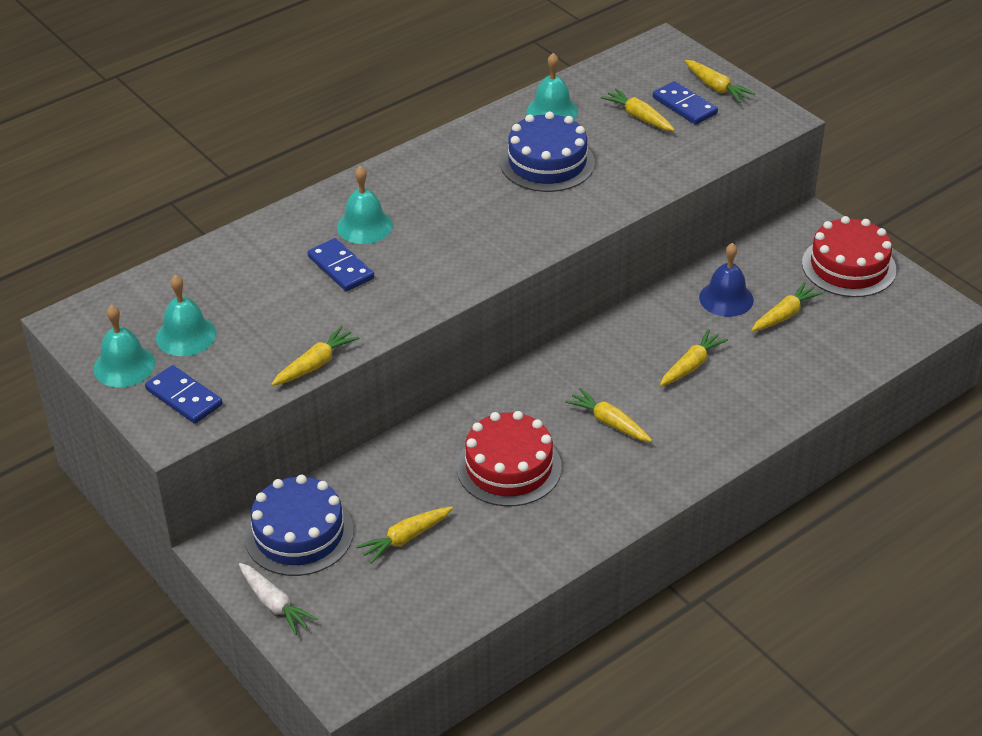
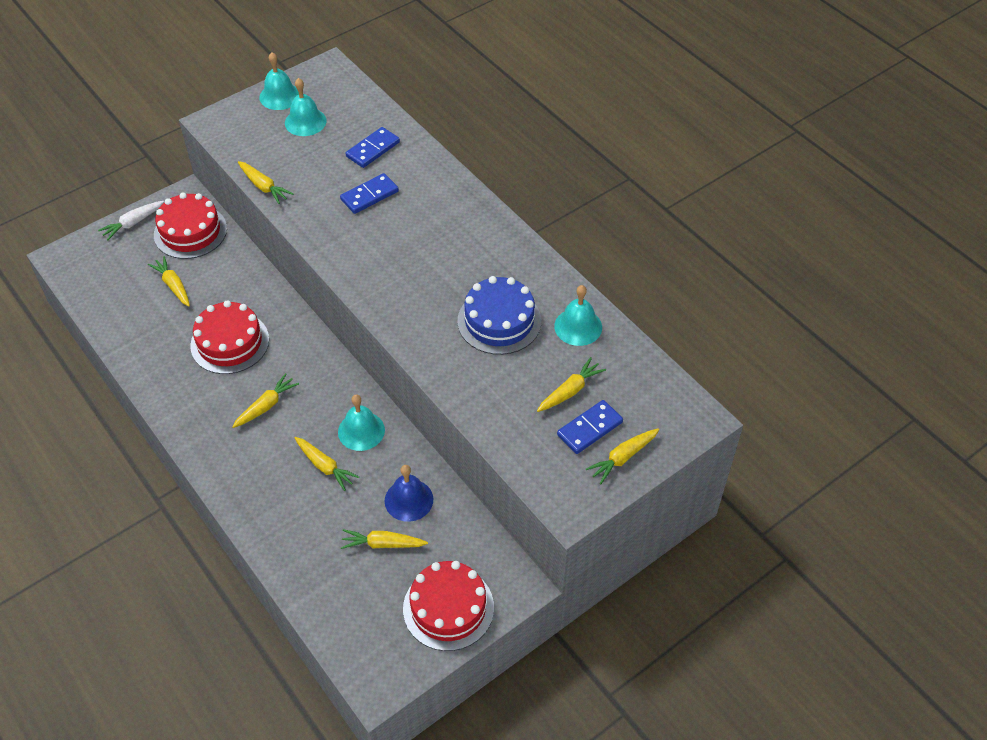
camera: 90 degrees right, 10 degrees up
(184, 397) = (243, 125): blue domino -> blue domino (373, 149)
(299, 534) = (190, 231): blue cake -> red cake
(364, 226) = (419, 207): turquoise bell -> turquoise bell (361, 431)
(784, 315) = (383, 544): yellow carrot -> yellow carrot turned 135 degrees clockwise

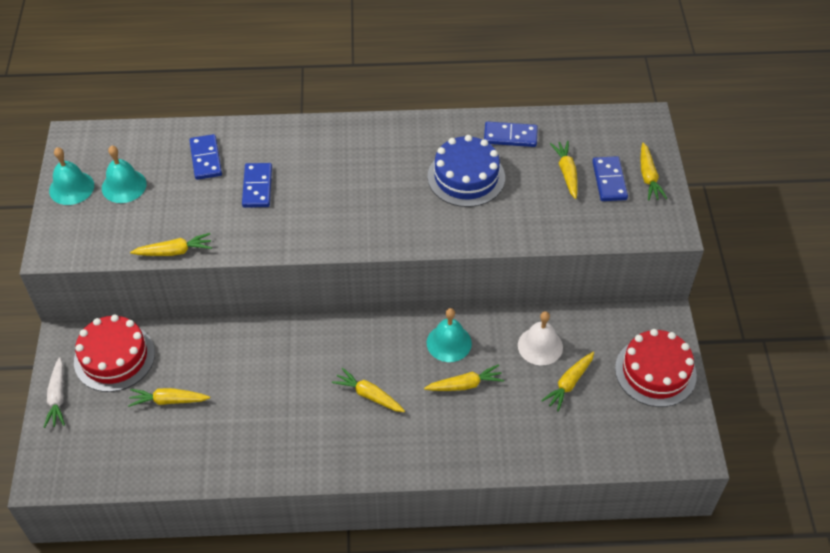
camera: 55 degrees left, 0 degrees up
(230, 342) = (276, 389): red cake -> none
(266, 406) = (369, 395): yellow carrot -> yellow carrot turned 45 degrees counterclockwise
(409, 500) = (540, 346): blue bell -> white bell
(578, 326) = (510, 136): turquoise bell -> blue domino

